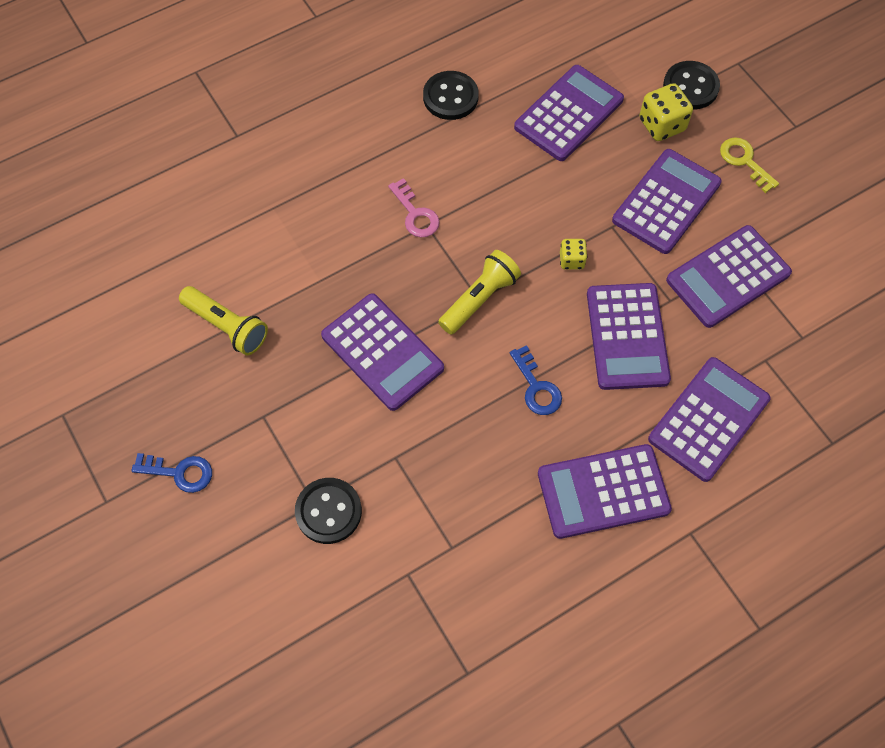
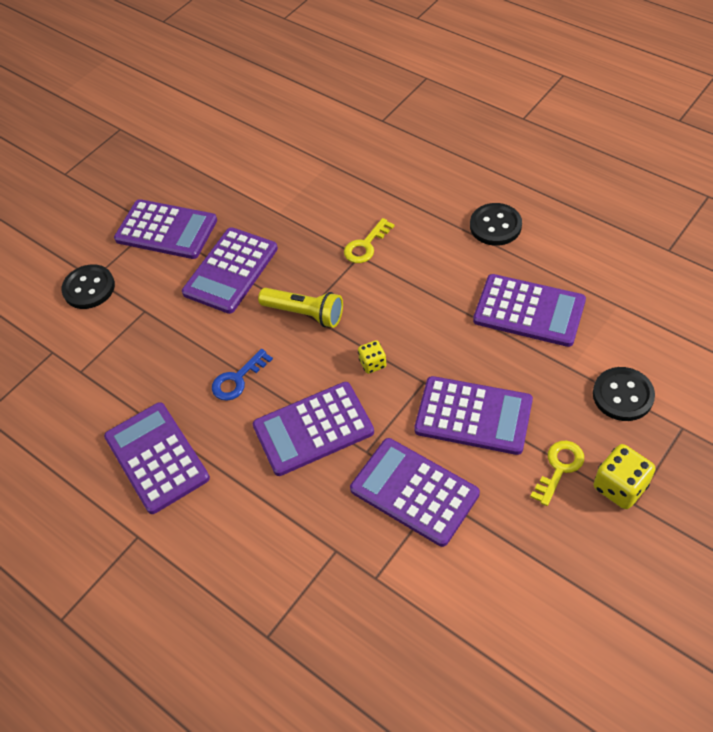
camera: 75 degrees right, 10 degrees down
(180, 472) = (95, 200): blue key -> none
(227, 327) = (216, 178): yellow flashlight -> none
(415, 214) = (365, 245): pink key -> yellow key
(662, 125) = (561, 385): yellow dice -> yellow dice (620, 487)
(709, 419) = (253, 519): purple calculator -> purple calculator (166, 230)

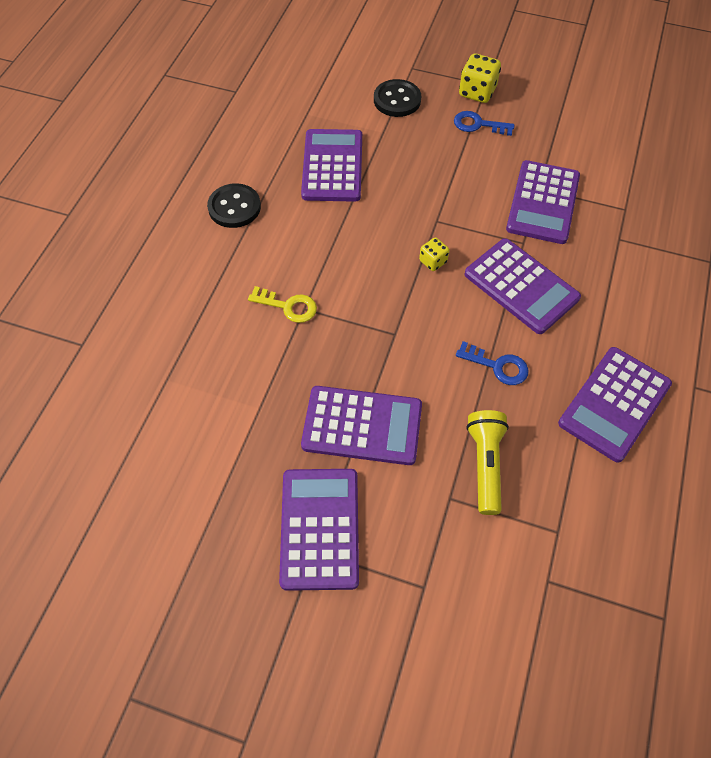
camera: 115 degrees left, 5 degrees up
(89, 288) = (441, 584): black button -> none
(305, 314) = (396, 333): yellow flashlight -> yellow flashlight (485, 464)
(473, 416) = (456, 181): purple calculator -> none
(559, 468) = (478, 124): yellow key -> blue key

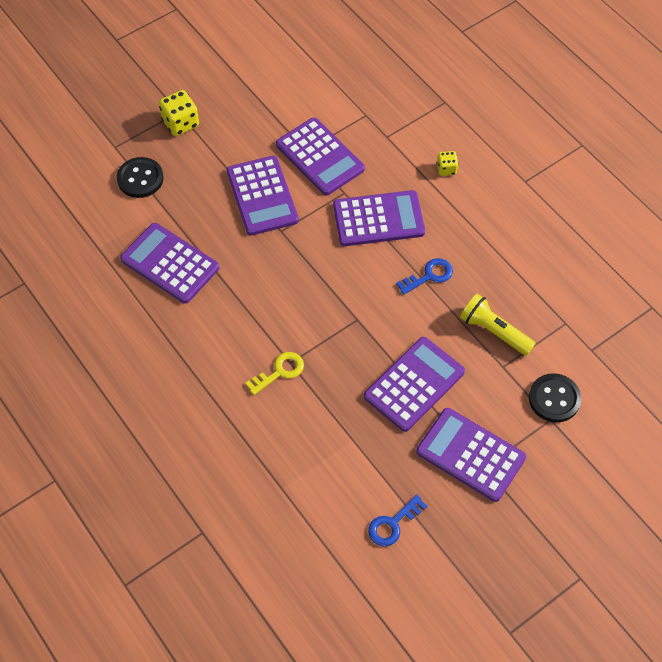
camera: 55 degrees left, 0 degrees up
(234, 207) = (153, 354): black button -> black button (554, 399)
(433, 261) = (315, 257): yellow dice -> yellow dice (446, 169)
(478, 124) = (213, 145): blue key -> blue key (392, 524)
(614, 404) = (504, 231): purple calculator -> purple calculator (262, 196)

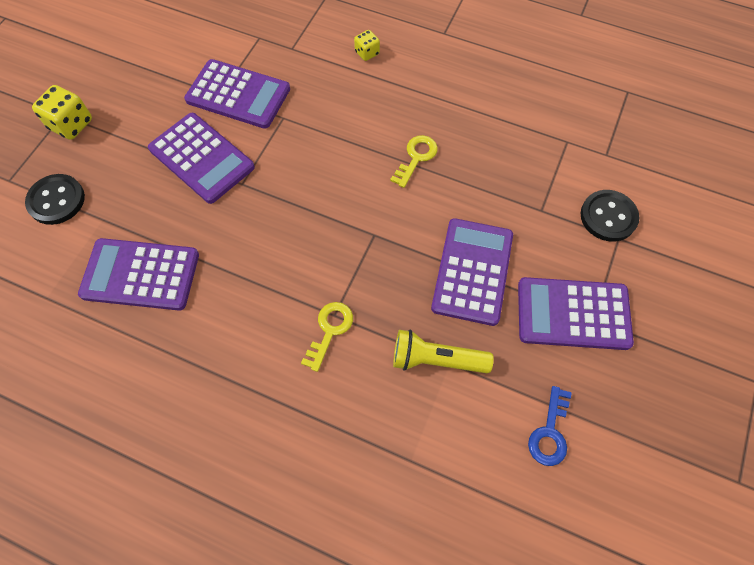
camera: 30 degrees left, 5 degrees up
(378, 219) = (333, 127): purple calculator -> none
(429, 276) = (416, 158): blue key -> yellow key
(494, 331) = (511, 180): yellow flashlight -> yellow flashlight (436, 359)

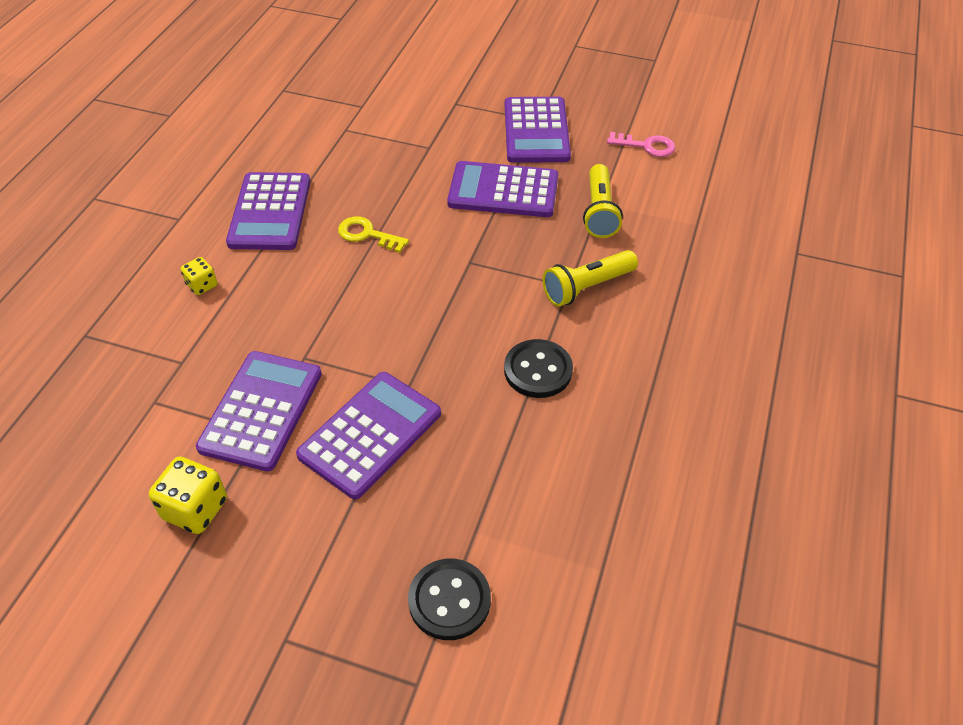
camera: 95 degrees left, 15 degrees down
(71, 124) = (306, 619): yellow dice -> yellow dice (195, 509)
(140, 274) = (551, 468): purple calculator -> purple calculator (270, 212)
(330, 330) = (587, 287): yellow key -> yellow flashlight
(549, 432) = (646, 146): blue key -> pink key
(608, 217) = (433, 108): black button -> black button (538, 370)

